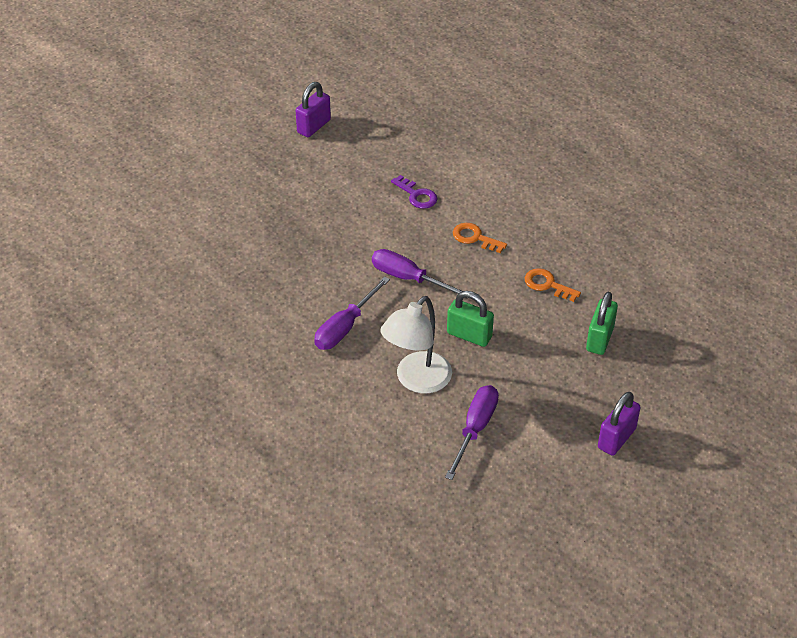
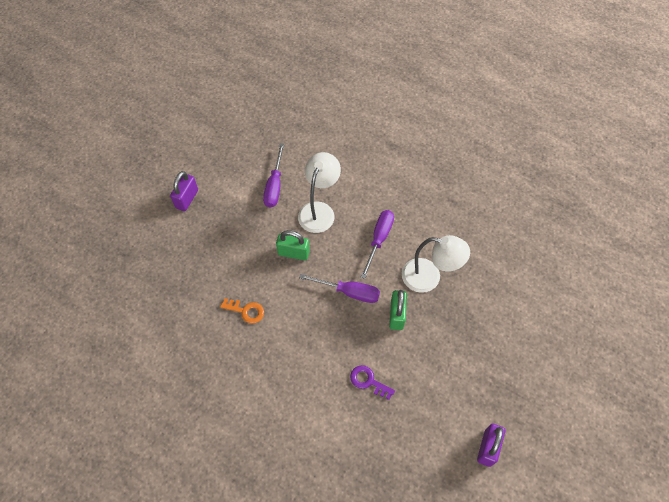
camera: 165 degrees right, 15 degrees up
(298, 273) = (429, 277): none -> white lamp
(475, 238) = (310, 345): orange key -> none
(600, 339) = (203, 271): green padlock -> green padlock (396, 315)

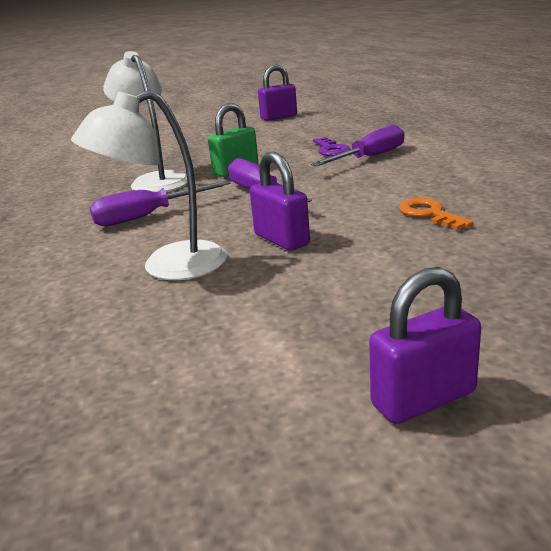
camera: 135 degrees left, 35 degrees down
(274, 186) = (183, 329): purple screwdriver -> purple screwdriver (370, 157)
(293, 253) = (281, 240): green padlock -> purple padlock

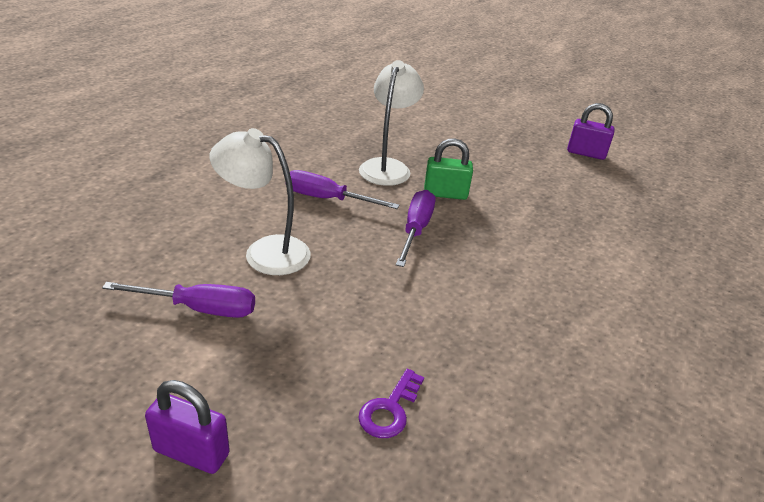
camera: 40 degrees right, 10 degrees up
(281, 240) = (347, 282): purple padlock -> none
(331, 150) = (544, 222): purple key -> purple key (389, 410)
(370, 157) = (551, 253): purple screwdriver -> purple screwdriver (199, 308)
(429, 214) = (467, 341): orange key -> none

